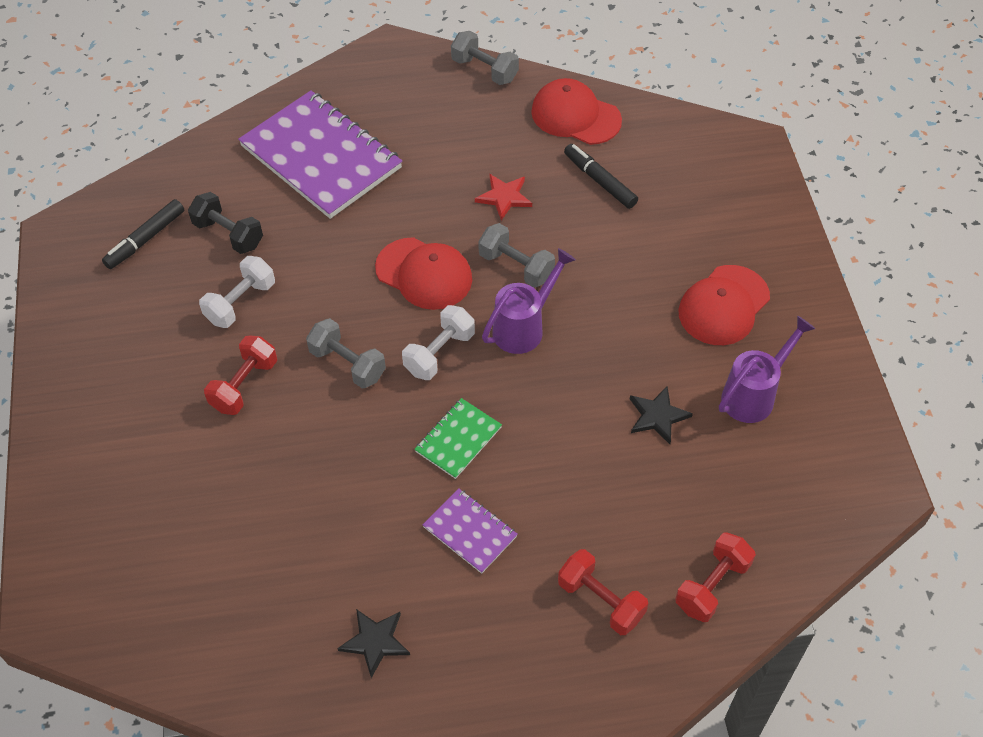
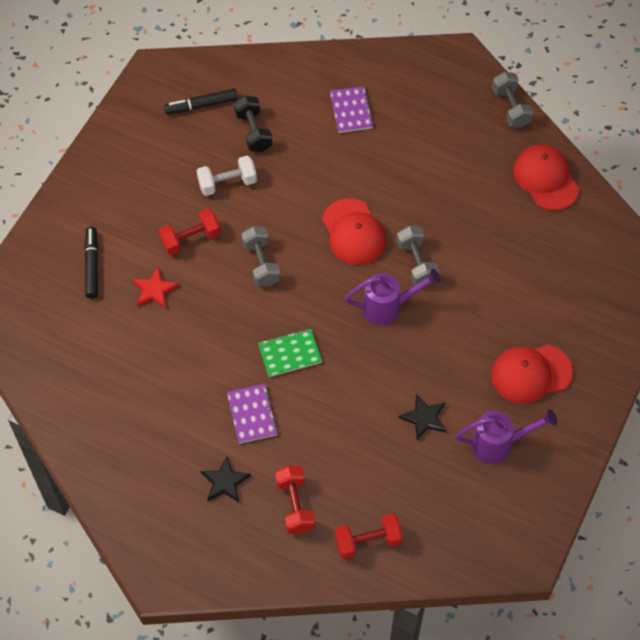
camera: 35 degrees right, 5 degrees up
(321, 157) = (351, 110): purple notebook -> purple notebook, size x0.47
(375, 641) = (150, 442): black star -> black star (225, 482)
(439, 353) = (322, 291): white dumbbell -> none
(504, 197) = (448, 210): red star -> red star (154, 290)
(600, 181) = (522, 236): black marker -> black marker (92, 265)

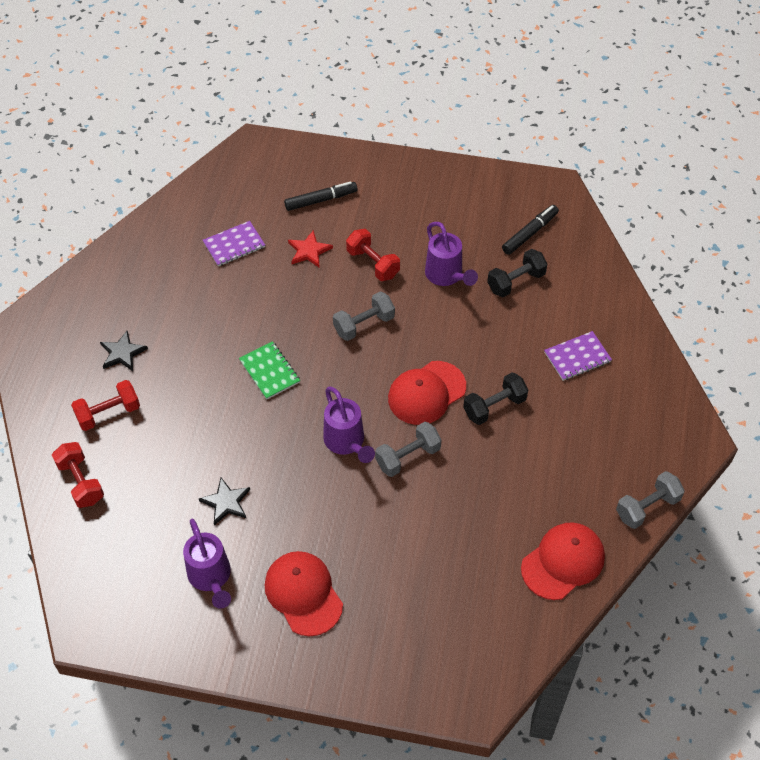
camera: 75 degrees right, 5 degrees down
(201, 105) = (530, 233): black marker -> black marker turned 75 degrees clockwise
(227, 183) = (446, 276): white dumbbell -> purple watering can
(252, 414) = (196, 357): purple notebook -> purple notebook (234, 245)
(383, 185) = (494, 406): none -> black dumbbell

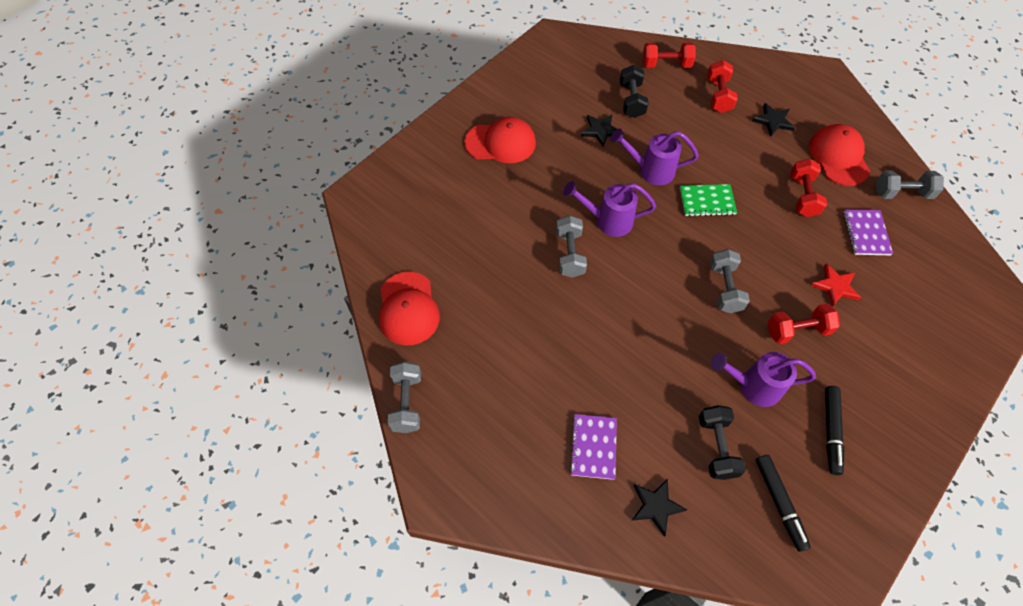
camera: 120 degrees right, 5 degrees up
(167, 231) = (902, 193): none -> grey dumbbell
(211, 578) = (547, 102): purple watering can -> purple watering can (651, 170)
(216, 301) = (802, 196): none -> red dumbbell
(321, 200) = (903, 326): black marker -> black marker (831, 431)
(426, 393) = (624, 298): red cap -> red cap (838, 157)
(494, 406) = (580, 342): black dumbbell -> black dumbbell (631, 100)
(590, 301) = (656, 506): none -> black star

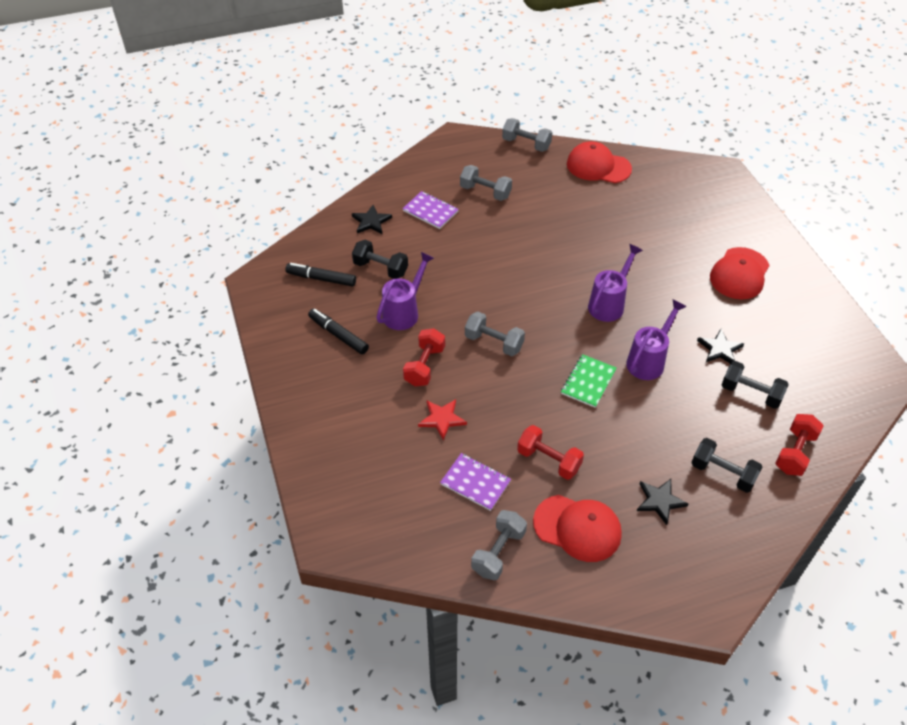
camera: 120 degrees right, 10 degrees down
(570, 254) = (590, 266): grey dumbbell -> grey dumbbell (485, 192)
(718, 96) = (722, 473): red dumbbell -> black dumbbell

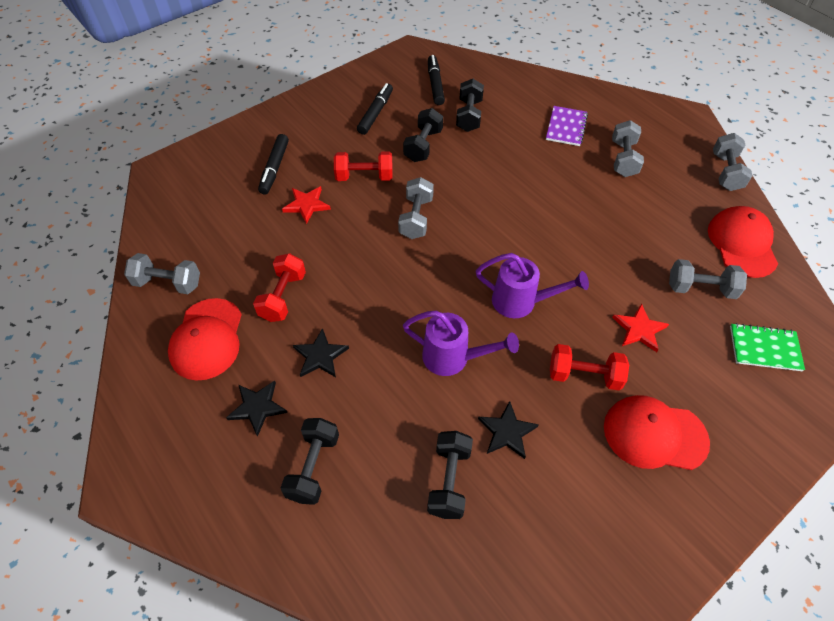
camera: 70 degrees right, 5 degrees up
(371, 221) = (524, 93): black star -> black star (320, 356)
(378, 435) = (274, 168): none -> black marker
(404, 312) = (423, 145): purple watering can -> black dumbbell
(475, 482) = (241, 247): purple notebook -> none
(588, 382) = (397, 307): green notebook -> green notebook (764, 348)
(630, 203) = (700, 288): none -> grey dumbbell
(655, 248) = (639, 329): none -> red star
(795, 453) = (371, 551): red dumbbell -> red dumbbell (584, 375)

